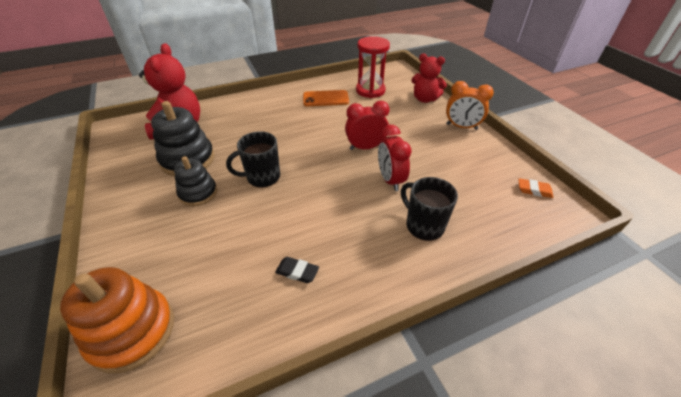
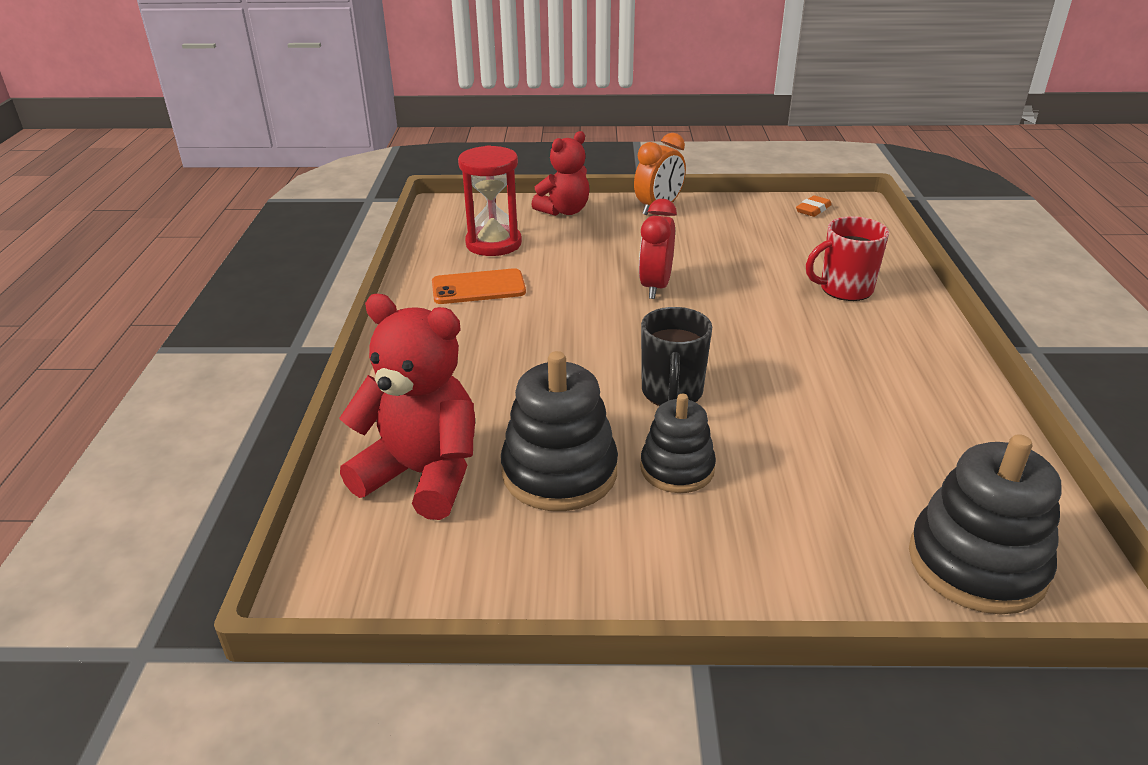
camera: 65 degrees left, 10 degrees down
(132, 331) = (976, 564): orange stacking toy -> black stacking toy
(297, 272) = (896, 397): black eraser -> none
(325, 99) = (478, 288): orange phone -> orange phone turned 60 degrees clockwise
(390, 180) = (744, 288): red clock -> none
(423, 225) = (844, 289): black mug -> red mug

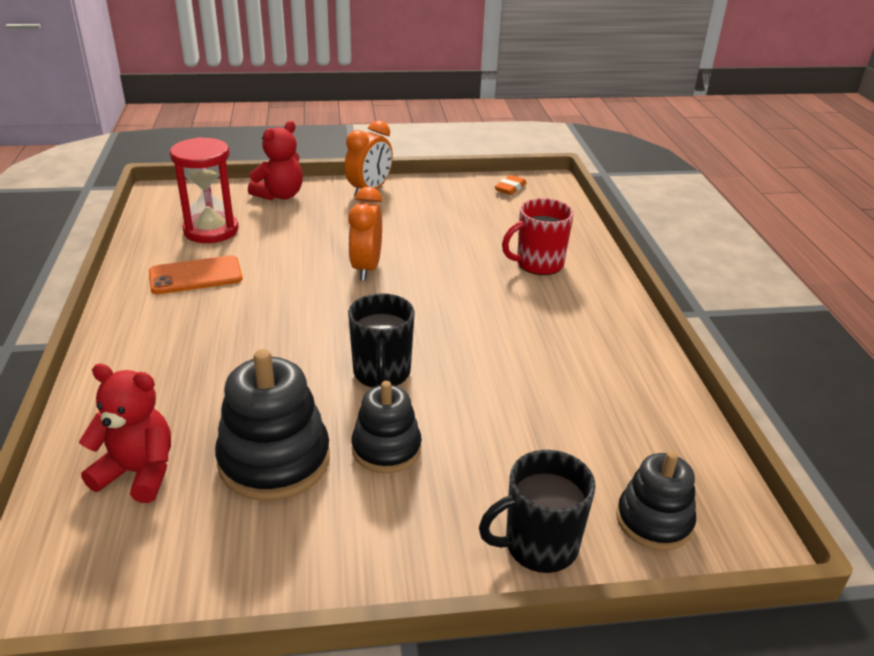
camera: 10 degrees left, 0 degrees up
(422, 475) = (138, 473): red teddy bear -> red teddy bear, size x0.66
(655, 287) = (366, 268): red clock -> orange clock
(844, 579) = (538, 545): none -> black mug
(976, 564) = (654, 521): black stacking toy -> black stacking toy, size x0.64

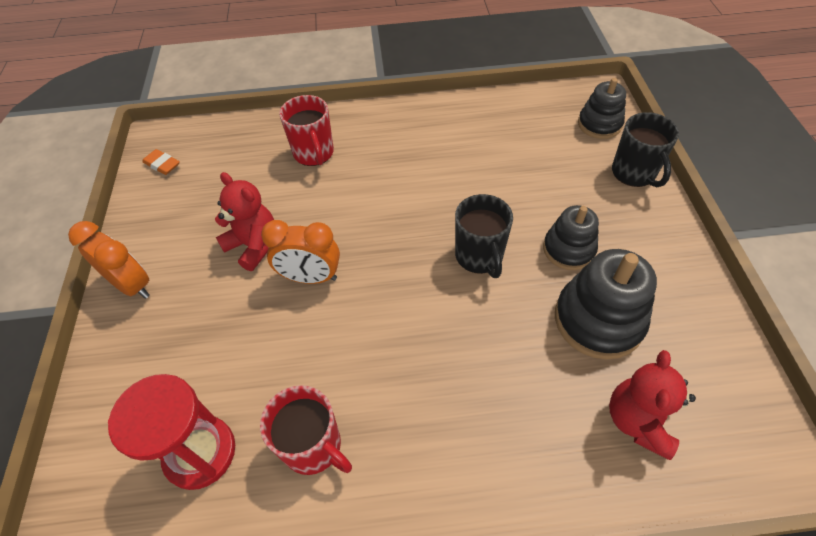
camera: 85 degrees left, 20 degrees up
(195, 276) = (313, 446): orange phone -> red mug
(280, 195) = (118, 383): red teddy bear -> red teddy bear (253, 245)
(381, 373) = (479, 256): black mug -> black mug turned 75 degrees clockwise

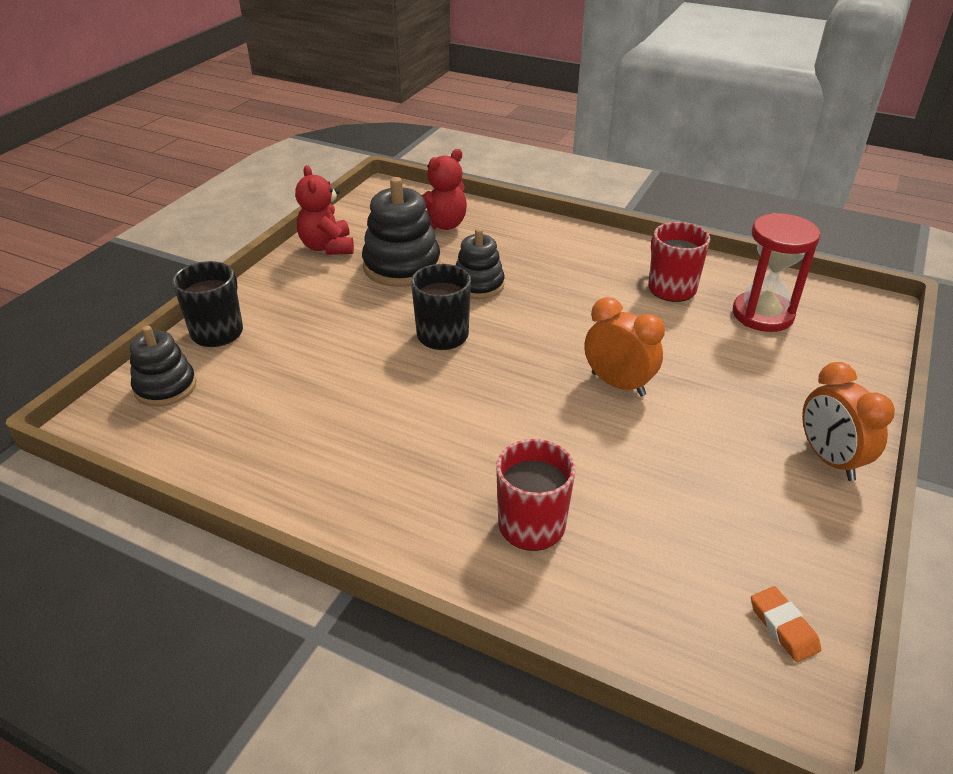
camera: 150 degrees left, 15 degrees down
(253, 245) = (669, 440): red teddy bear -> red teddy bear (327, 247)
(568, 249) = (363, 307): black stacking toy -> black stacking toy (478, 285)

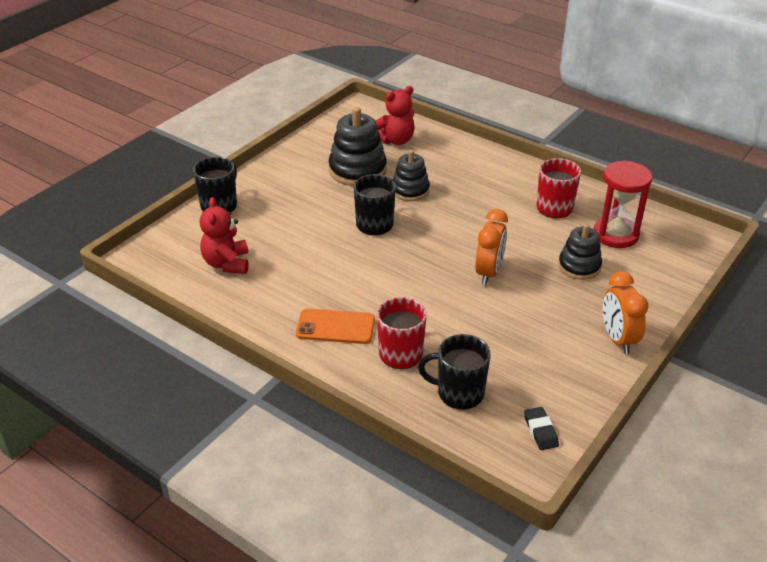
camera: 10 degrees right, 0 degrees up
(165, 387) = (180, 240): black stacking toy -> black stacking toy (579, 266)
(327, 247) = (306, 150): red teddy bear -> red teddy bear (227, 263)
(422, 493) = (335, 327): none -> orange phone
(618, 384) = (488, 272): orange clock -> orange clock turned 60 degrees clockwise
(638, 579) = (459, 393): none -> black mug
(783, 627) = (540, 431): orange eraser -> black eraser

